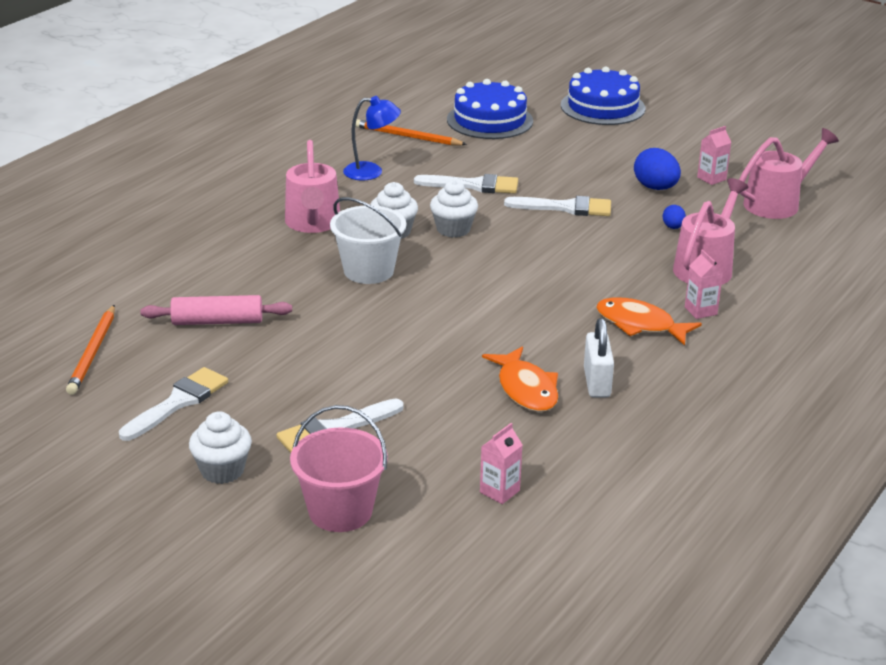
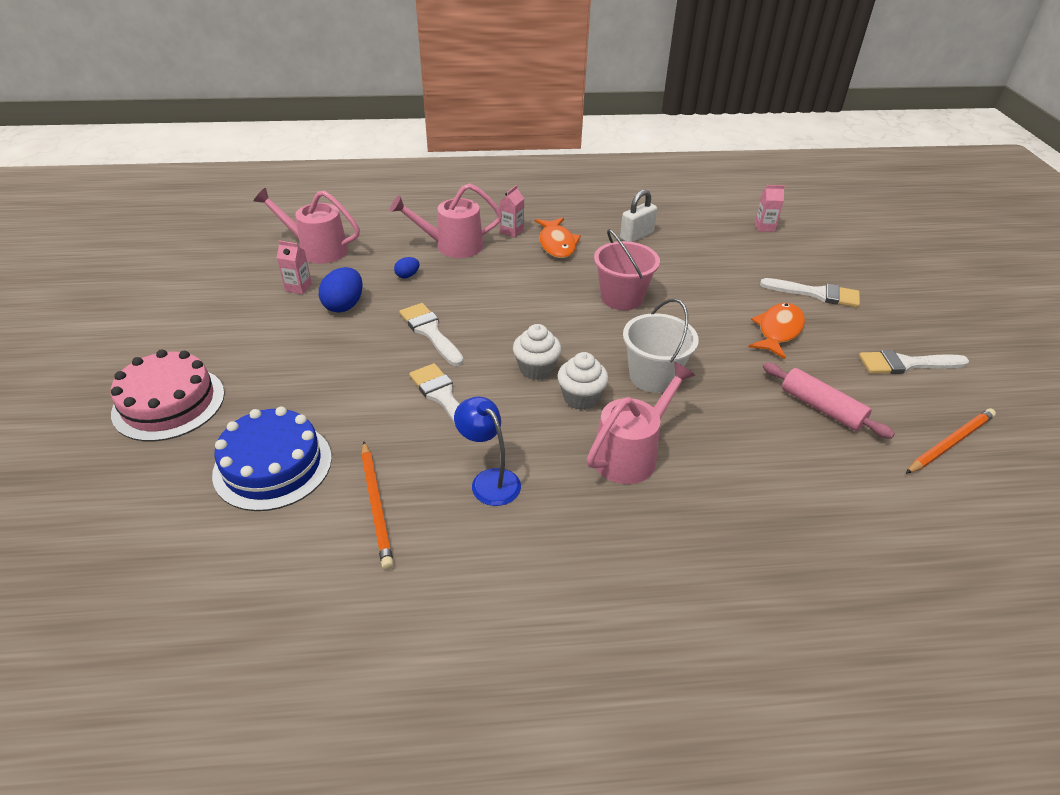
camera: 130 degrees left, 10 degrees up
(222, 470) = (908, 310): white cupcake -> none
(340, 511) = (857, 260): pink bucket -> pink bucket (622, 298)
(526, 389) = (678, 253): orange fish -> orange fish (778, 331)
(602, 107) = (169, 403): blue cake -> pink cake

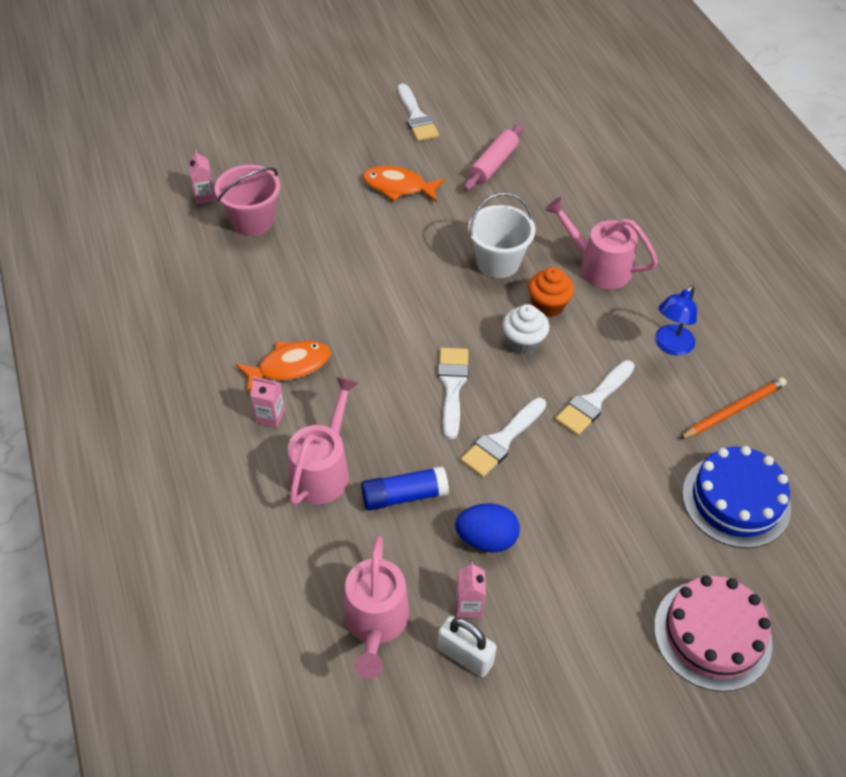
camera: 105 degrees left, 10 degrees up
(407, 276) = (404, 496): blue egg -> blue glue stick
(452, 246) = (323, 469): pink watering can -> pink watering can turned 135 degrees counterclockwise
(581, 398) = (548, 305): white cupcake -> orange cupcake
(622, 298) = (382, 296): pink bucket -> pink bucket (252, 221)
(636, 236) = (251, 298): white padlock -> white padlock (465, 656)
(816, 294) = (328, 162): white brush -> white brush (452, 386)
(950, 443) = (502, 105): orange pencil -> none

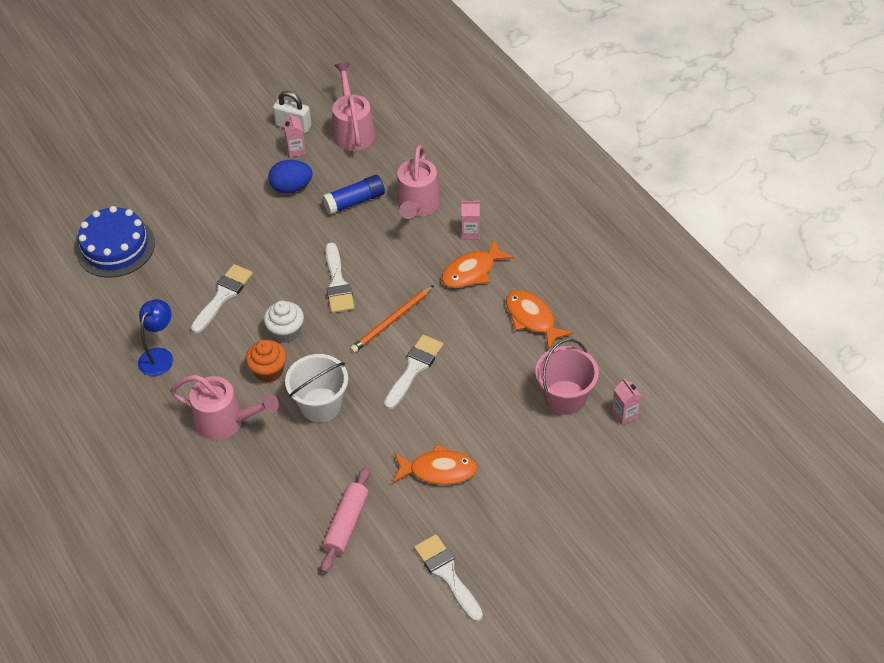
camera: 170 degrees right, 0 degrees up
(247, 300) = (532, 318): none -> orange fish
(502, 440) = (291, 251): white brush -> white brush (414, 368)
(712, 634) = (139, 166): pink cake -> none
(733, 410) = (110, 312): orange pencil -> orange pencil (391, 321)

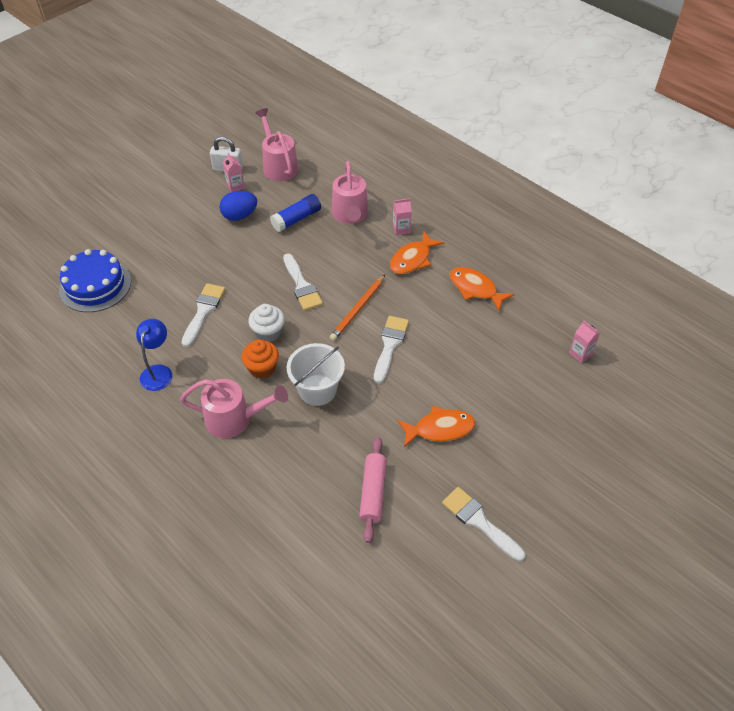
camera: 15 degrees left, 0 degrees up
(565, 397) = (526, 348): pink bucket -> none

